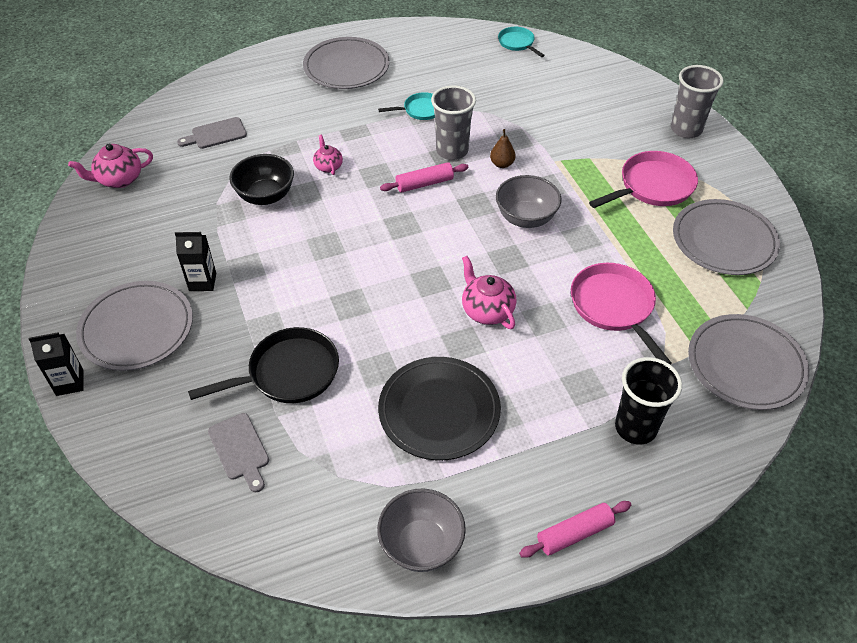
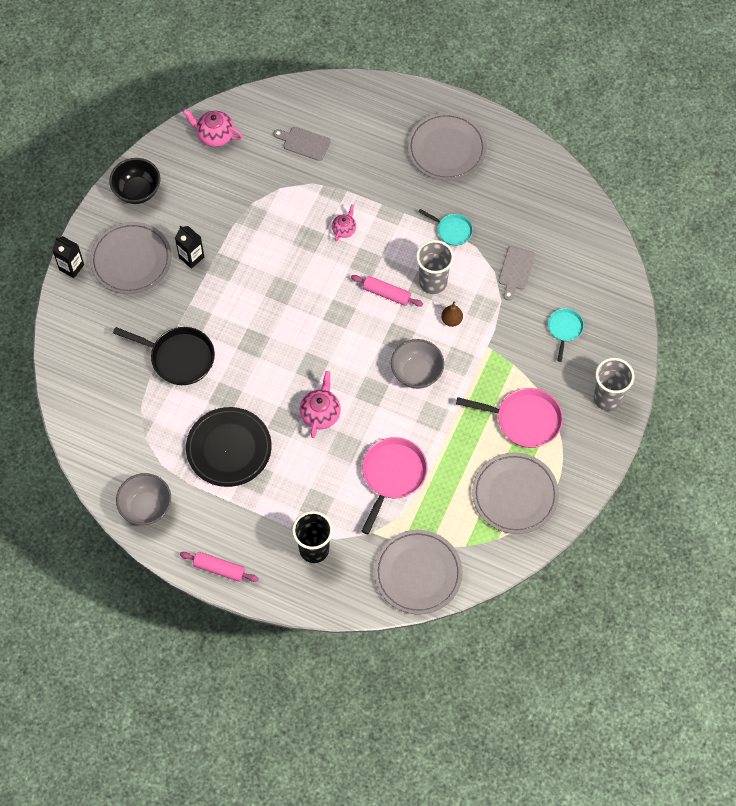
camera: 45 degrees right, 15 degrees up
(240, 450) = (115, 381): grey cutting board -> grey cutting board (515, 271)
(265, 196) = (284, 222): black bowl -> black bowl (137, 191)
(517, 43) = (590, 224): turquoise pan -> turquoise pan (564, 329)

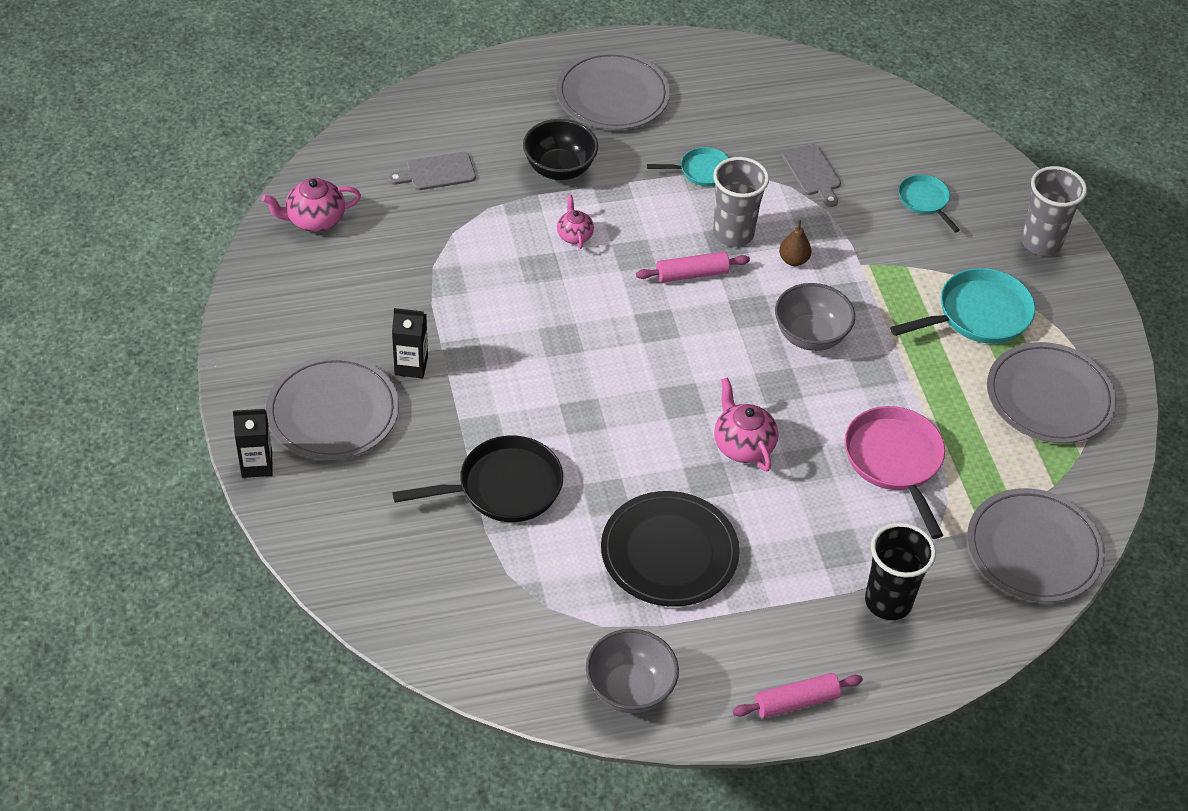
camera: 40 degrees left, 15 degrees down
(137, 191) = (268, 331): black bowl -> black bowl (559, 169)
(524, 420) = (978, 315): pink pan -> turquoise pan

